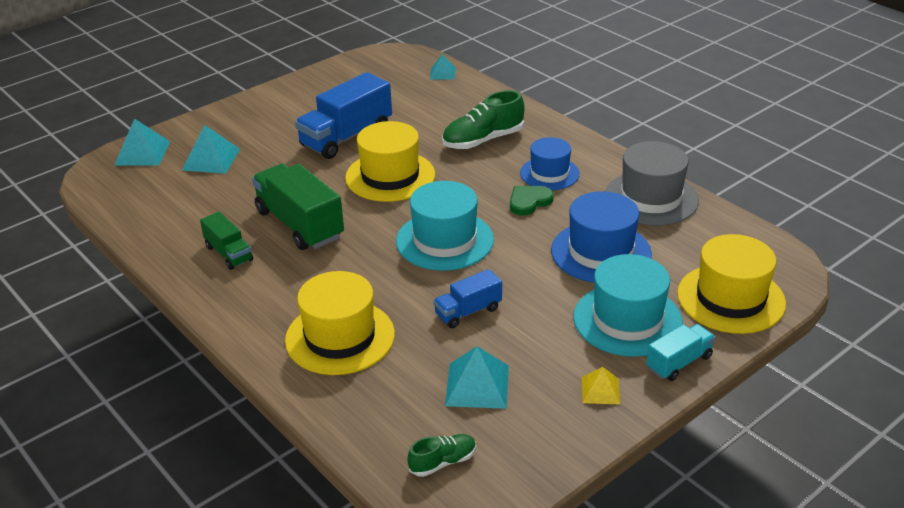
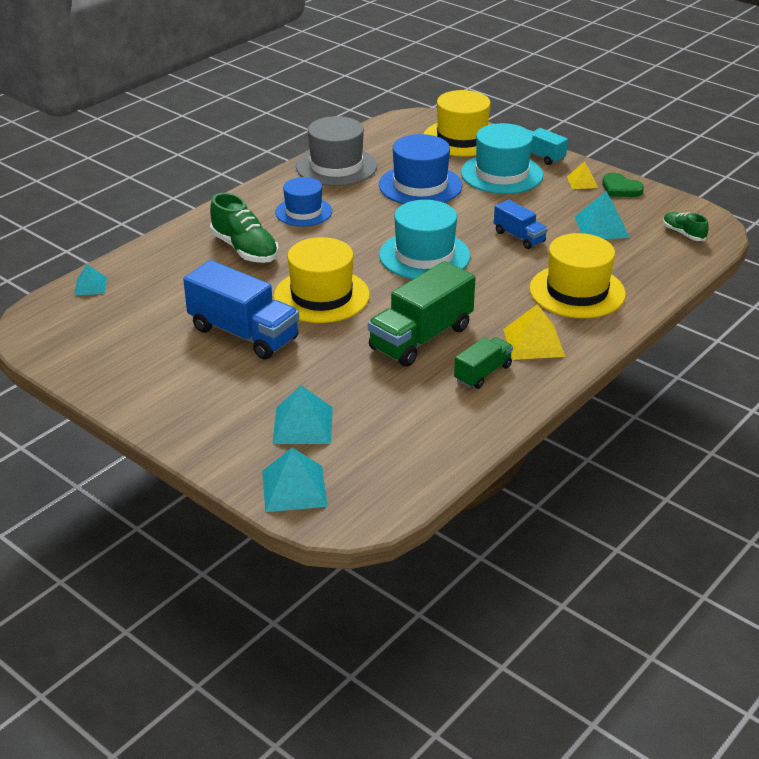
camera: 100 degrees left, 0 degrees up
(261, 291) = (534, 342): none -> yellow pyramid
(529, 202) = (353, 219): green heart -> green heart (620, 188)

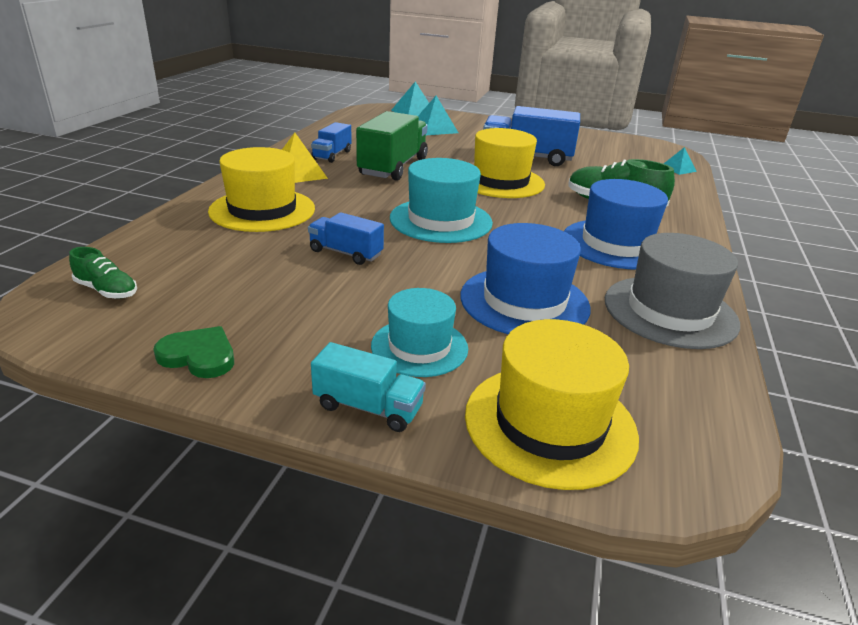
camera: 155 degrees right, 5 degrees down
(303, 212) = (616, 244): blue hat -> blue hat, size x1.52
(483, 373) = (332, 155): green truck -> blue truck
(501, 174) = (419, 347): turquoise hat -> turquoise hat, size x0.66
(582, 182) = (272, 357): yellow pyramid -> none
(601, 227) = (235, 282): turquoise pyramid -> none

